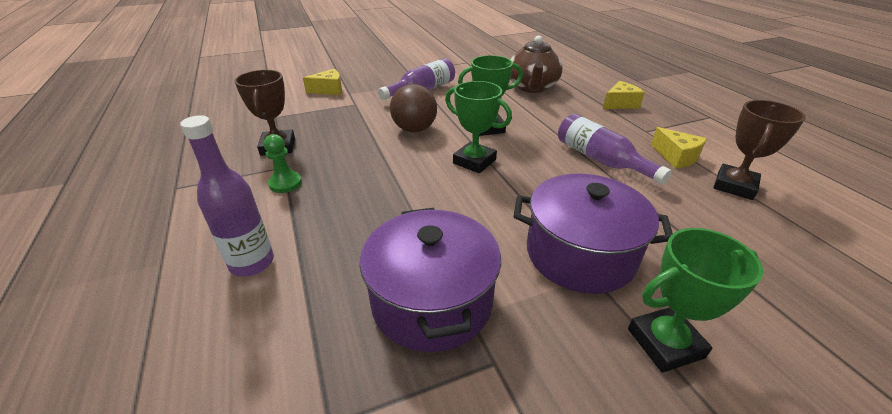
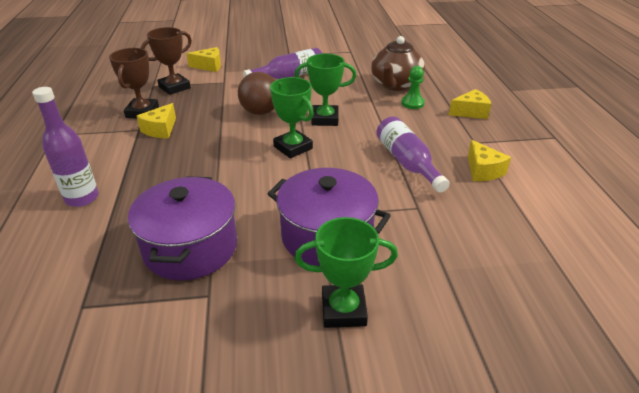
camera: 15 degrees right, 0 degrees up
(285, 183) = (133, 143): green pawn -> green pawn (412, 103)
(311, 163) = (160, 129): none -> yellow cheese
(734, 186) = (516, 205): brown trophy -> brown trophy (174, 87)

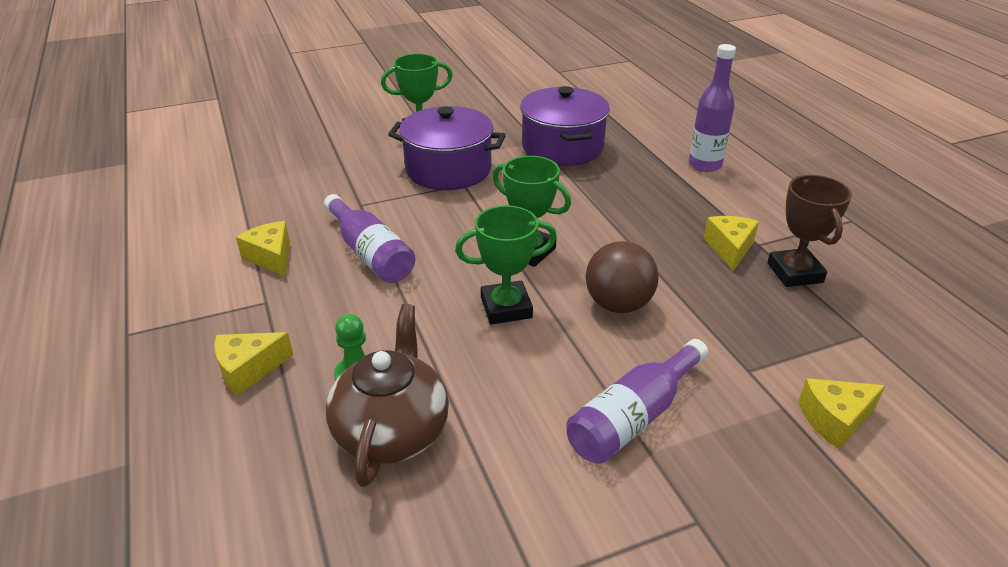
camera: 165 degrees right, 0 degrees up
(174, 87) = (819, 336): brown trophy -> none

